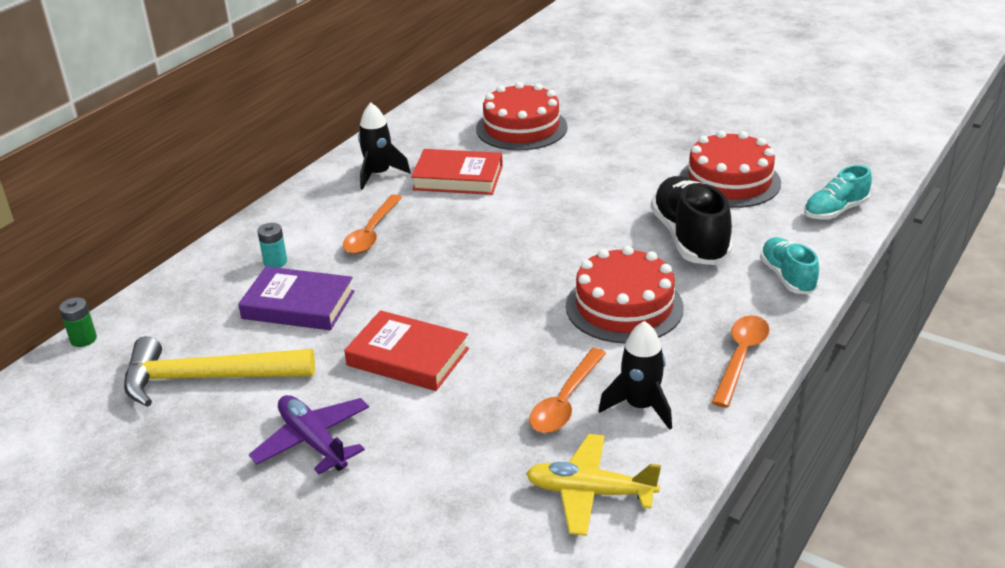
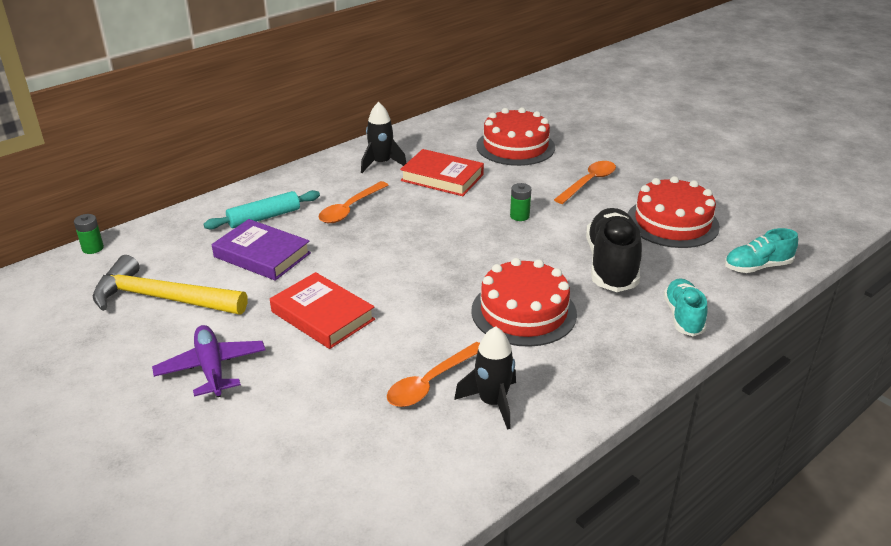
camera: 15 degrees right, 0 degrees up
(275, 262) = (264, 217): turquoise battery -> turquoise rolling pin
(566, 205) = (519, 216): none -> green battery
(590, 493) = (409, 468): yellow plane -> none
(741, 358) = (604, 380): orange spoon -> orange spoon (589, 182)

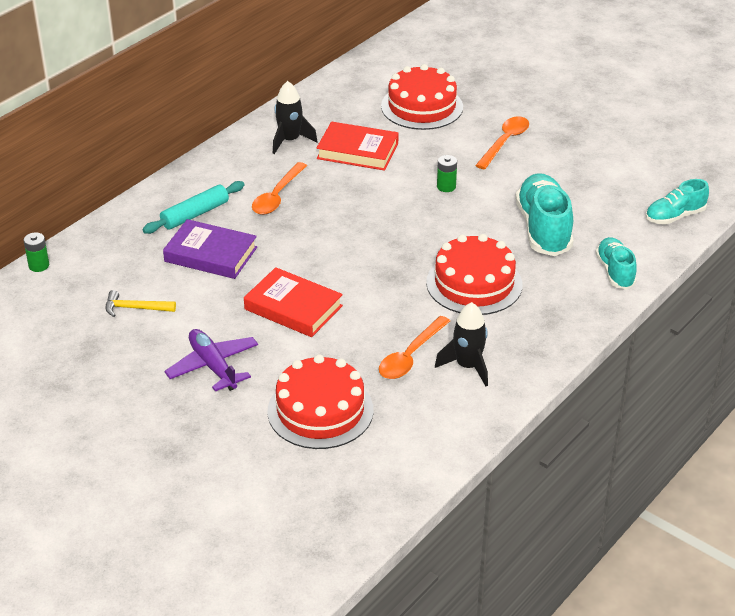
camera: 10 degrees left, 5 degrees up
(162, 298) = (135, 308): yellow hammer -> yellow hammer, size x0.48
(611, 265) = (543, 229): black shoe -> turquoise shoe
(672, 222) = (592, 178): red cake -> red cake (320, 410)

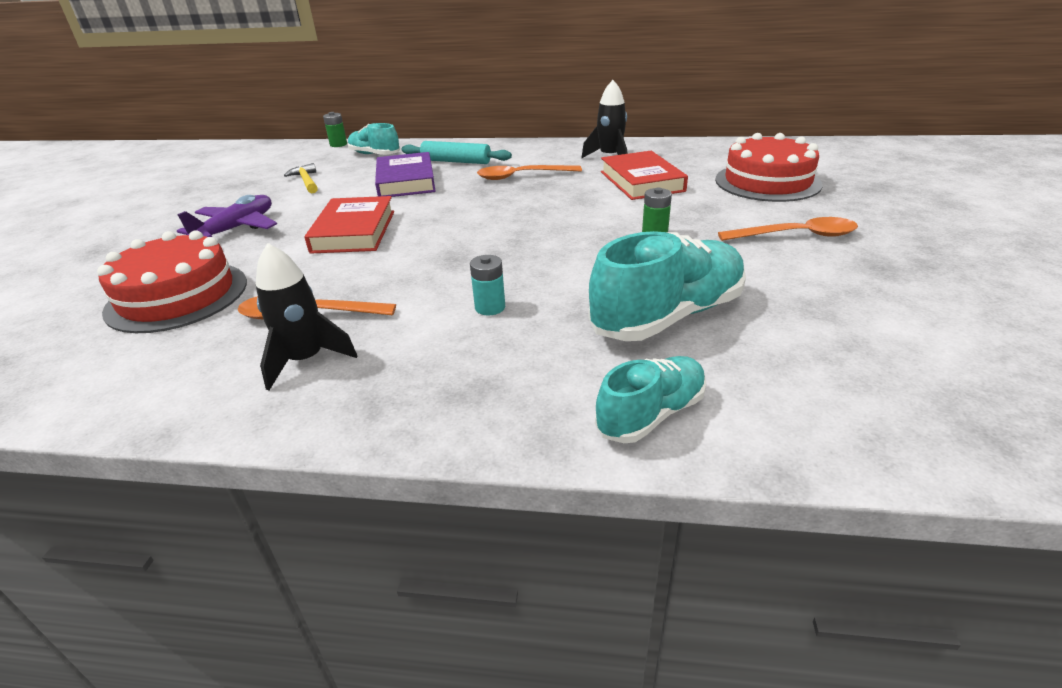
camera: 60 degrees right, 5 degrees down
(474, 283) = (490, 307): red cake -> turquoise battery
(675, 216) = (895, 427): turquoise shoe -> turquoise shoe (375, 154)

